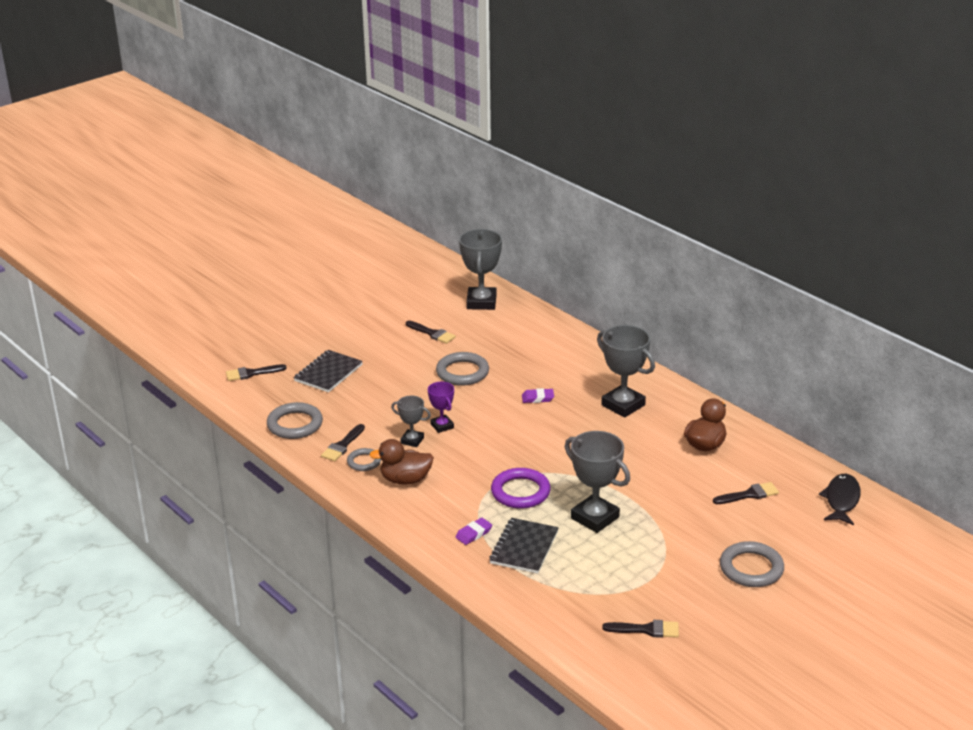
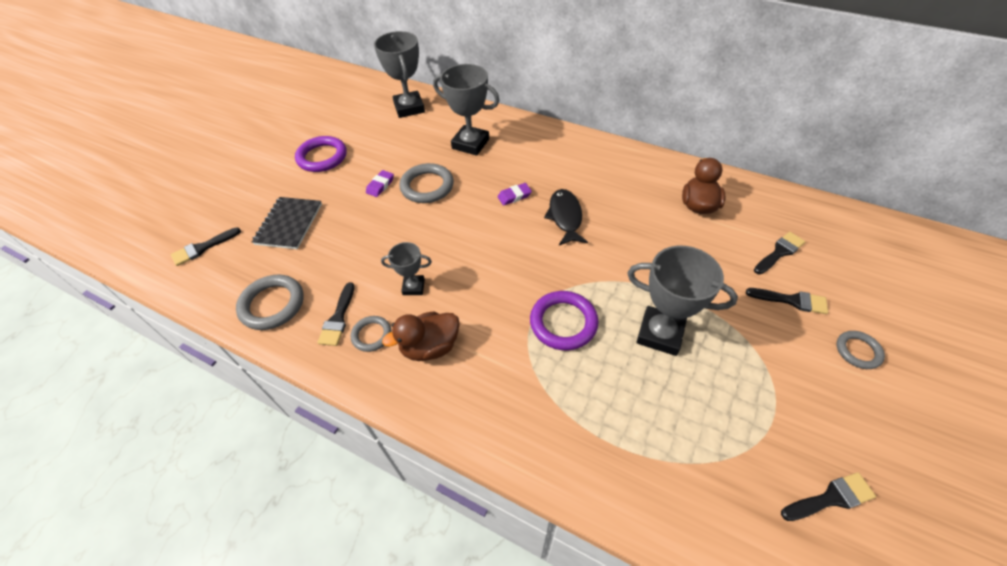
camera: 20 degrees left, 20 degrees up
(378, 327) = (322, 157): none -> purple ring
(432, 333) = (378, 151): black brush -> black brush (791, 300)
(442, 426) = (437, 258): purple trophy -> none
(473, 534) = (546, 406): purple eraser -> purple eraser (380, 185)
(524, 547) = (613, 408): black notebook -> none
(623, 405) = (596, 182): grey trophy -> grey trophy (470, 144)
(751, 568) = (858, 351): grey ring -> grey ring, size x0.59
(841, 500) = (860, 233): black fish -> black fish (565, 217)

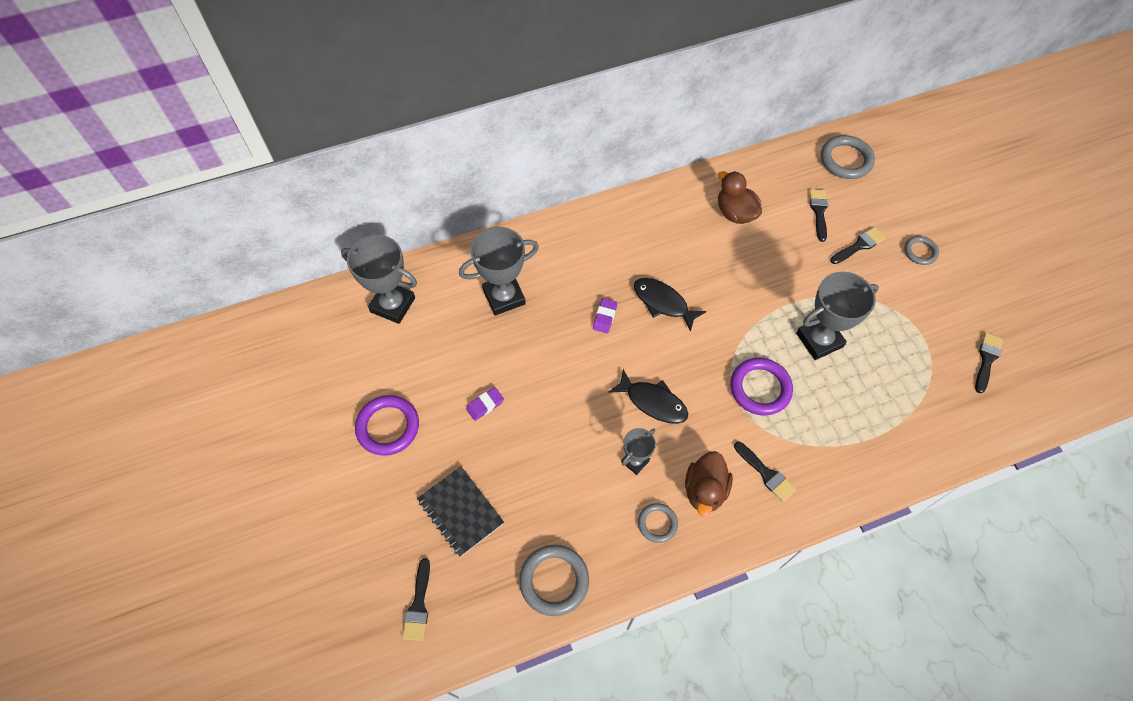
camera: 50 degrees left, 10 degrees up
(338, 318) = (617, 538): black brush -> black brush (766, 474)
(380, 185) = (485, 405): purple eraser -> purple eraser turned 75 degrees clockwise
(427, 186) = (525, 370): grey ring -> grey ring (846, 160)
(475, 265) = (653, 402): none -> black fish

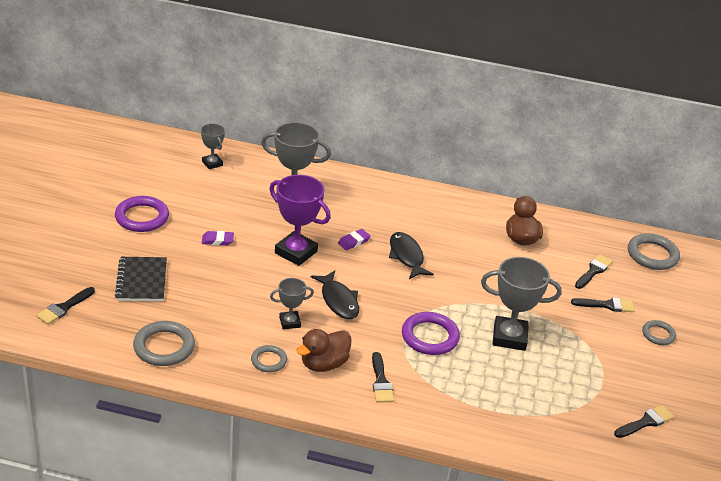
camera: 30 degrees right, 25 degrees down
(393, 305) = (212, 163): grey trophy -> grey trophy, size x0.55
(567, 368) = (296, 252): none -> purple trophy

